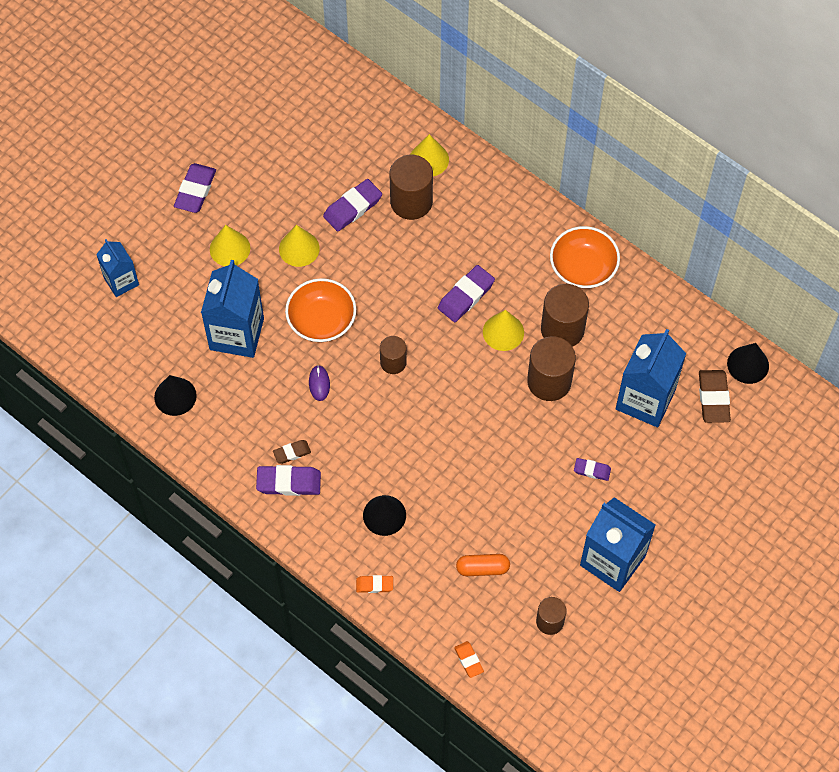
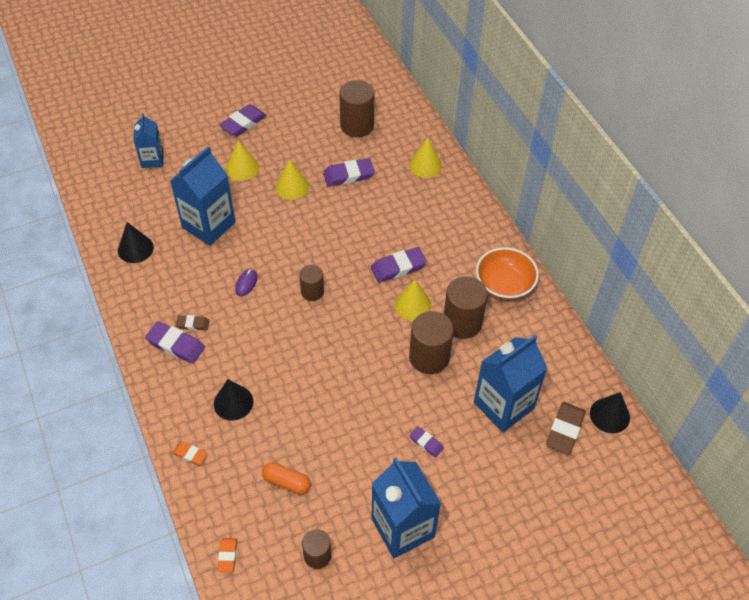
camera: 25 degrees right, 10 degrees down
(321, 320) = (277, 240): orange bowl -> none
(411, 202) = (395, 188): brown cylinder -> brown cylinder (357, 125)

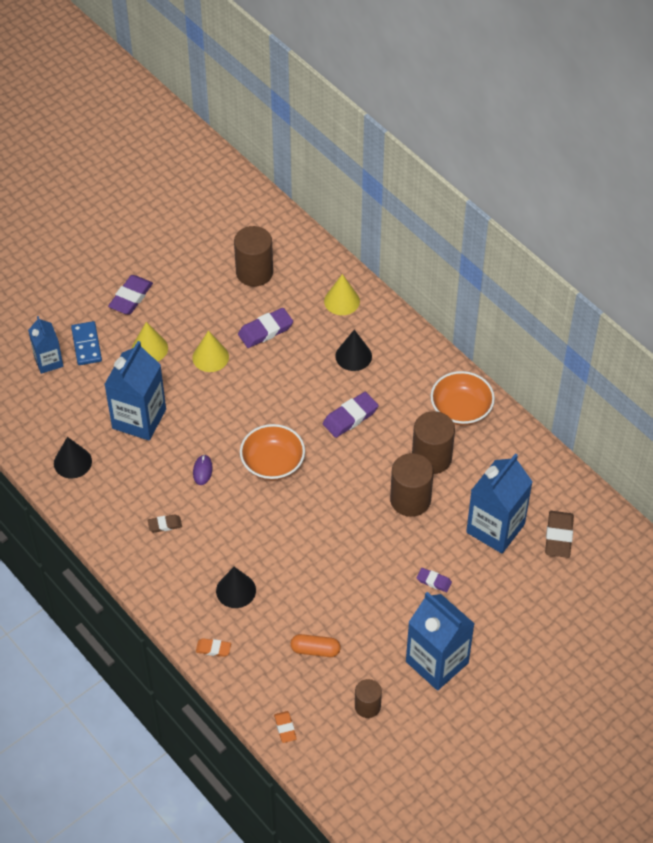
camera: 15 degrees left, 0 degrees up
(176, 345) = (156, 549): purple eraser -> none
(190, 153) = (86, 345): none -> blue domino
(312, 292) = (273, 463): brown cylinder -> orange bowl
(412, 305) = (377, 452): yellow cone -> none
(609, 415) = (596, 512): black cone -> black cone (353, 356)

